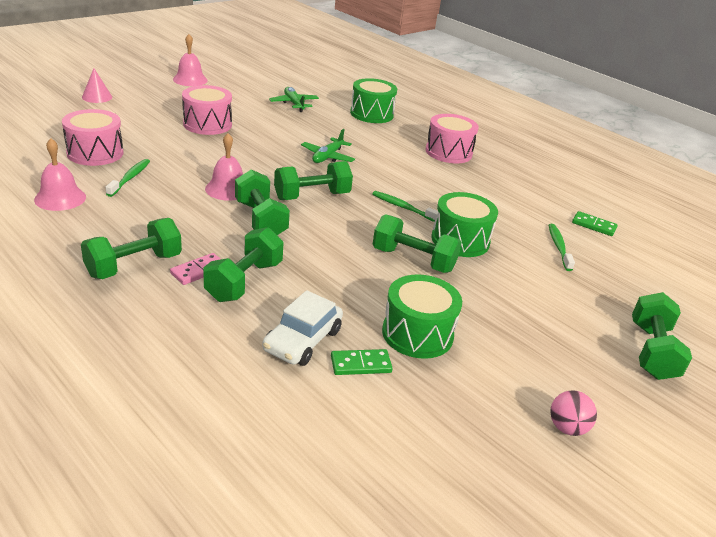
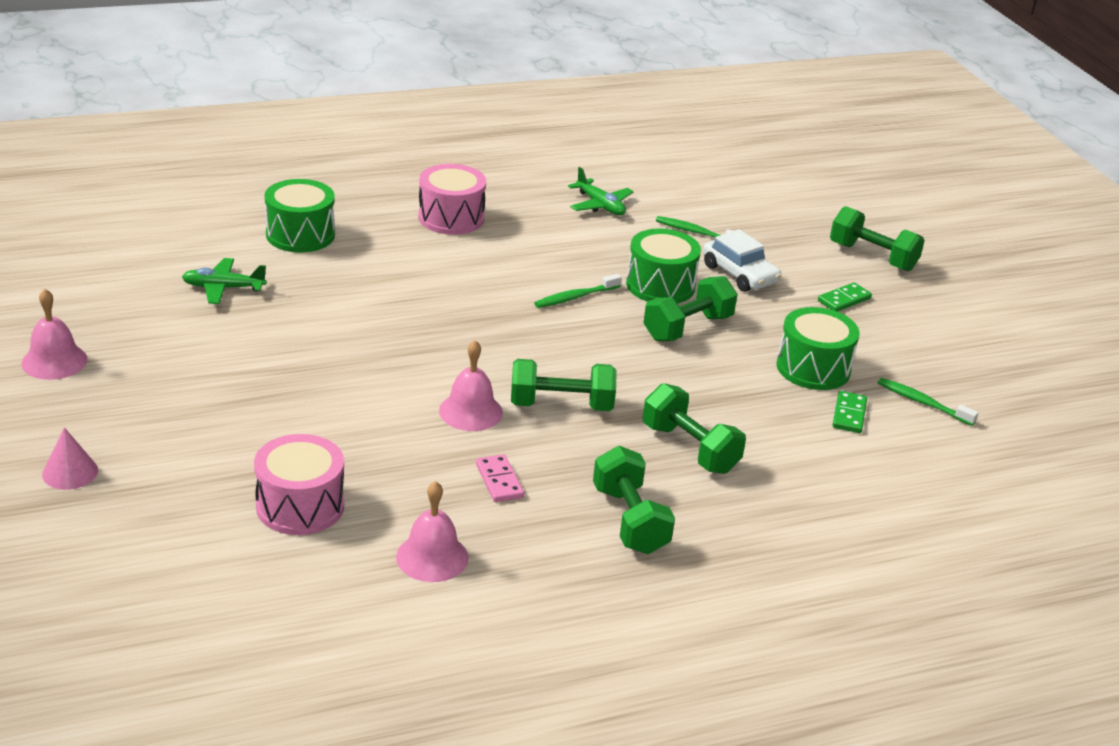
camera: 65 degrees left, 0 degrees up
(130, 178) = (399, 486): green toothbrush -> green toothbrush (922, 403)
(198, 271) = (658, 475): pink domino -> pink domino (499, 481)
(207, 124) = (253, 383): pink drum -> none
(302, 340) = (804, 438): white car -> white car (739, 274)
(312, 196) = (519, 352): green dumbbell -> none
(327, 157) = (417, 310): green plane -> green plane (600, 205)
(567, 428) = (953, 338): pink ball -> none
(594, 225) = (663, 195): green domino -> green domino (844, 300)

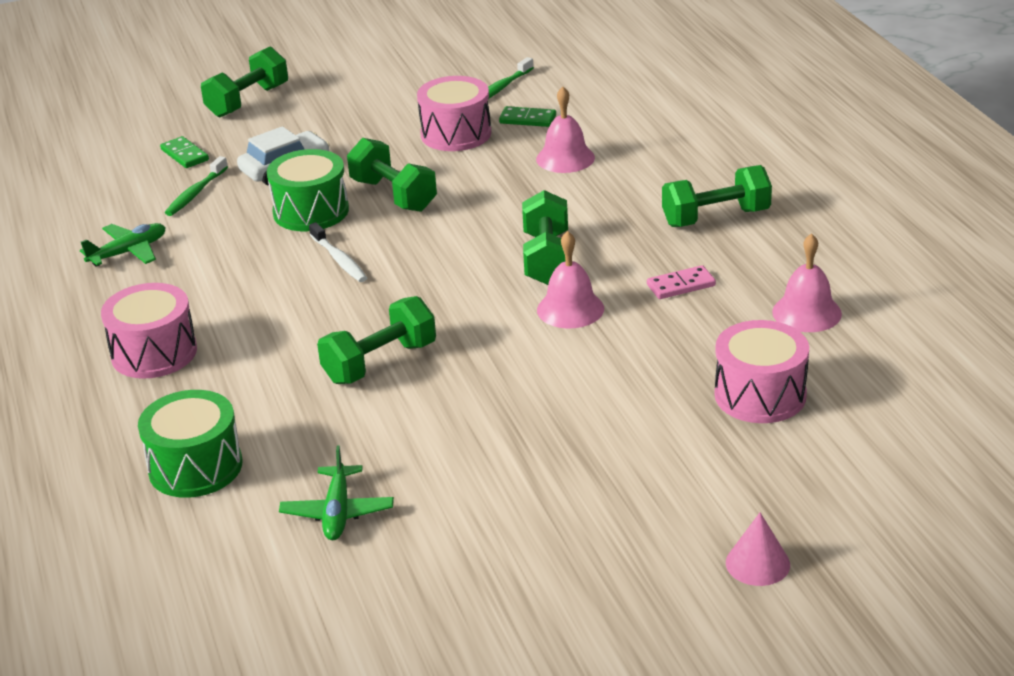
camera: 85 degrees left, 0 degrees up
(54, 361) = (533, 628): pink bell -> pink bell (565, 158)
(575, 297) = (339, 260): green toothbrush -> white toothbrush
(690, 449) = (600, 191): green dumbbell -> green dumbbell (380, 363)
(813, 368) = (456, 134): green drum -> pink drum
(844, 300) = (331, 117): green domino -> green domino (184, 155)

